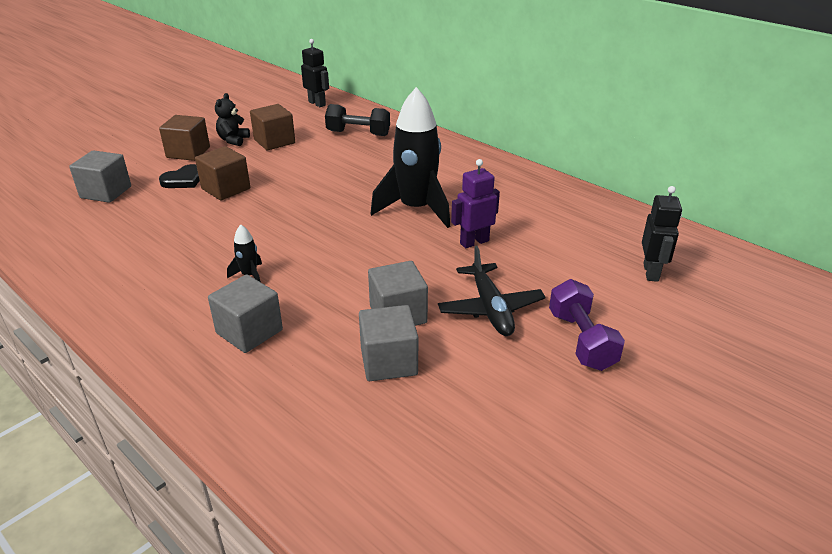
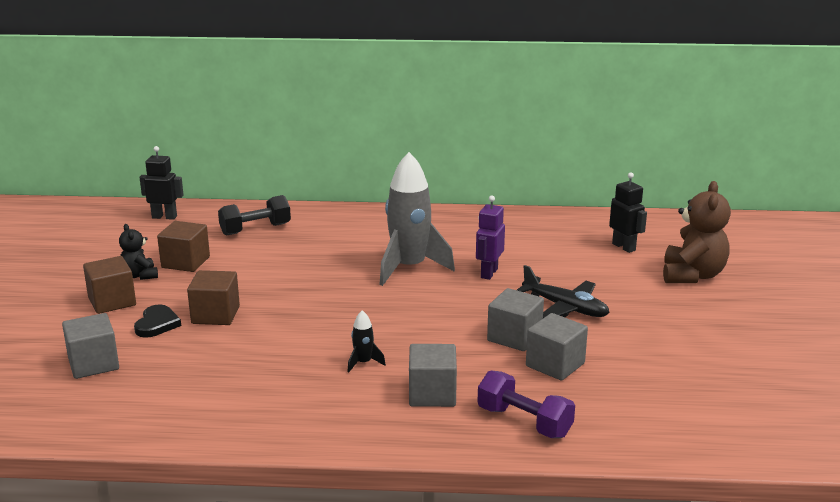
camera: 40 degrees left, 10 degrees down
(416, 209) = (409, 268): black rocket -> grey rocket
(581, 340) = (643, 301): purple dumbbell -> purple dumbbell (524, 422)
(685, 338) = (692, 275): none -> brown teddy bear

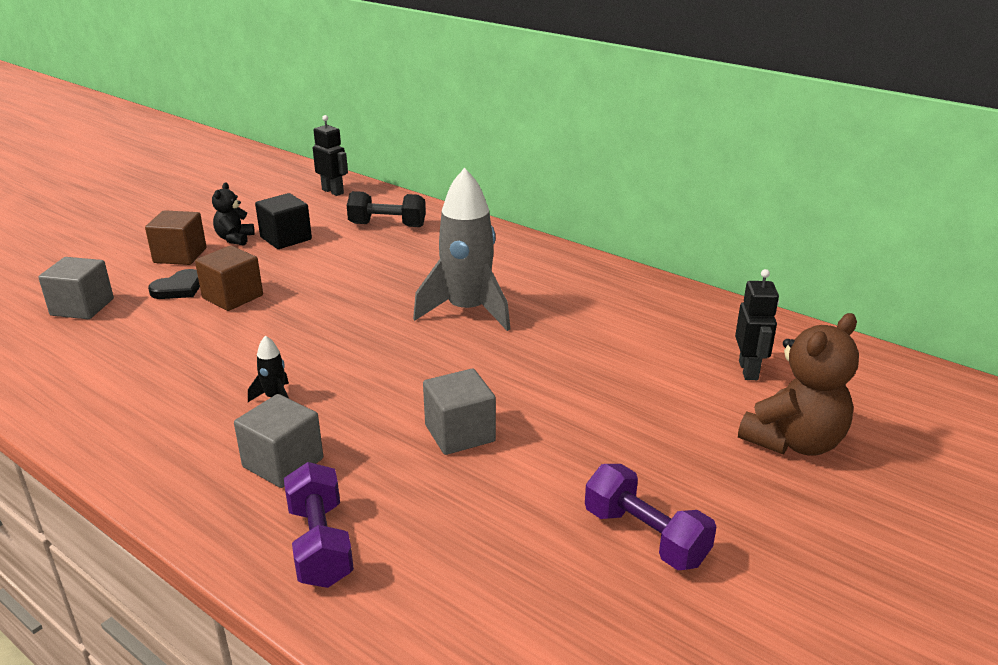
camera: 35 degrees right, 5 degrees up
(185, 262) = (286, 238): brown cube -> black cube
(488, 273) = (540, 346): purple robot -> none
(555, 365) = (455, 488): grey cube -> none
(565, 308) = (568, 421): black plane -> none
(683, 347) = (645, 536): none -> purple dumbbell

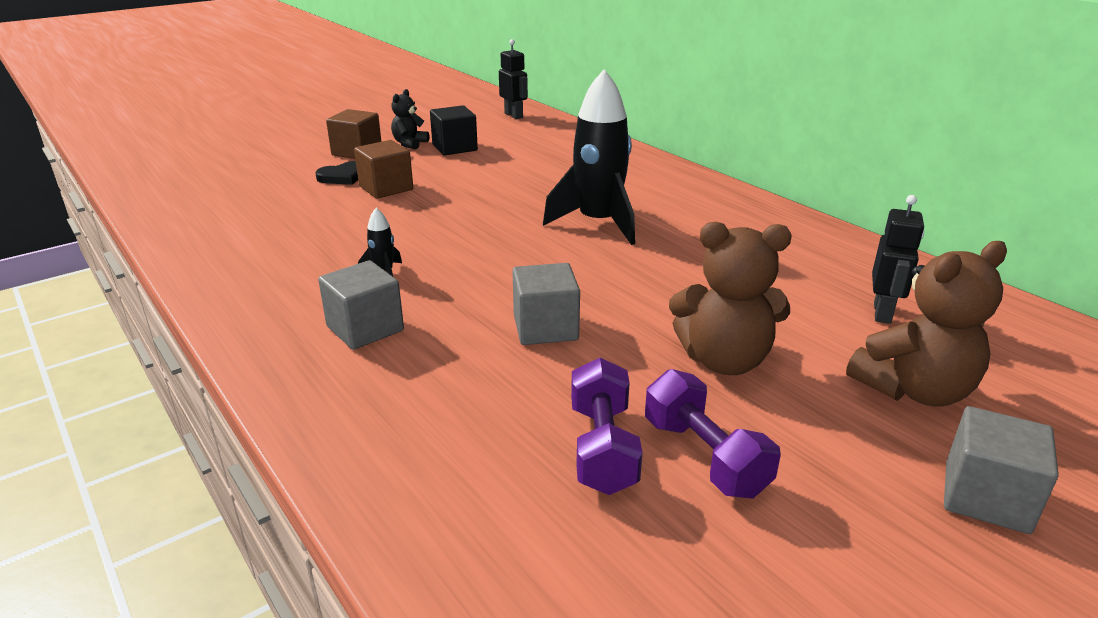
camera: 15 degrees right, 0 degrees up
(82, 307) = (256, 182): grey cube -> grey cube (986, 497)
(320, 544) = (365, 405): purple dumbbell -> purple dumbbell (602, 448)
(387, 225) = (552, 146): black dumbbell -> none
(467, 311) = (598, 223): grey rocket -> black rocket
(631, 440) = (724, 360): none -> brown teddy bear

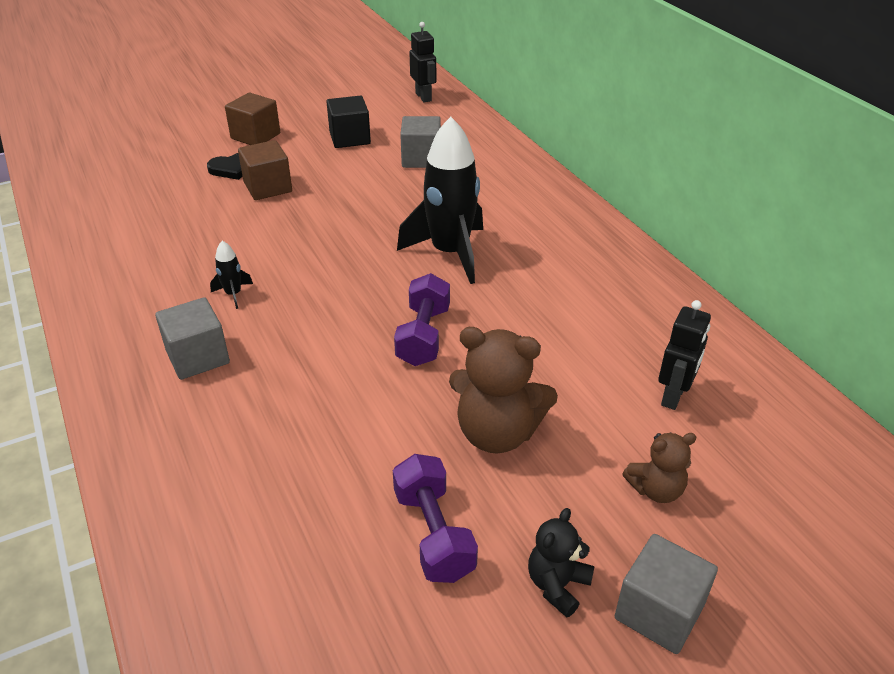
camera: 10 degrees right, 10 degrees up
(409, 144) = (308, 129): black teddy bear -> black teddy bear (557, 585)
(545, 328) = (352, 375): grey cube -> grey cube (421, 159)
(602, 448) = (351, 512): purple dumbbell -> purple dumbbell (423, 336)
(914, 390) = (656, 489): brown teddy bear -> brown teddy bear, size x0.56

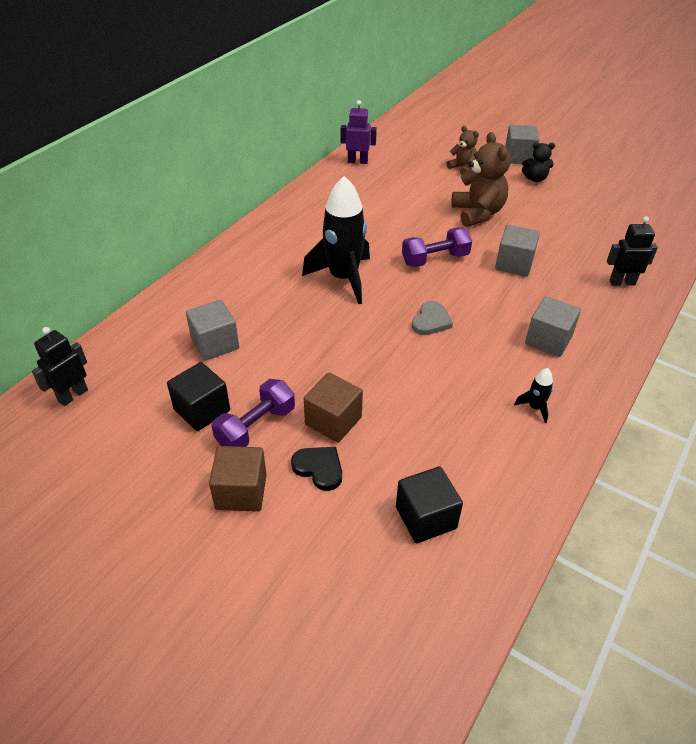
camera: 120 degrees left, 5 degrees up
(133, 196) = (426, 517): none -> black cube
(233, 294) = (481, 358): black rocket -> black rocket (535, 407)
(321, 285) = (431, 321): none -> grey heart
(348, 405) = (514, 264): none -> grey cube
(433, 534) = (550, 212): purple dumbbell -> purple dumbbell (256, 427)
(673, 396) = (399, 174): black robot -> black robot (622, 282)
(739, 365) = (357, 161): none -> purple robot

